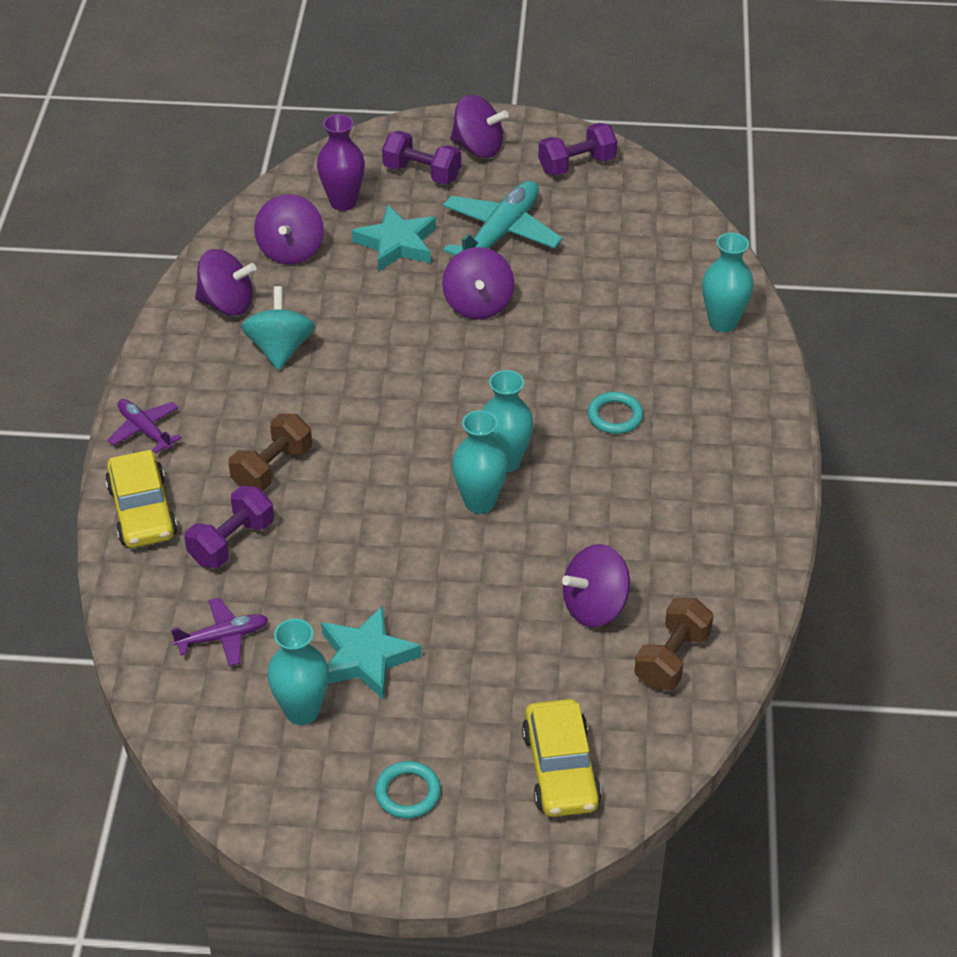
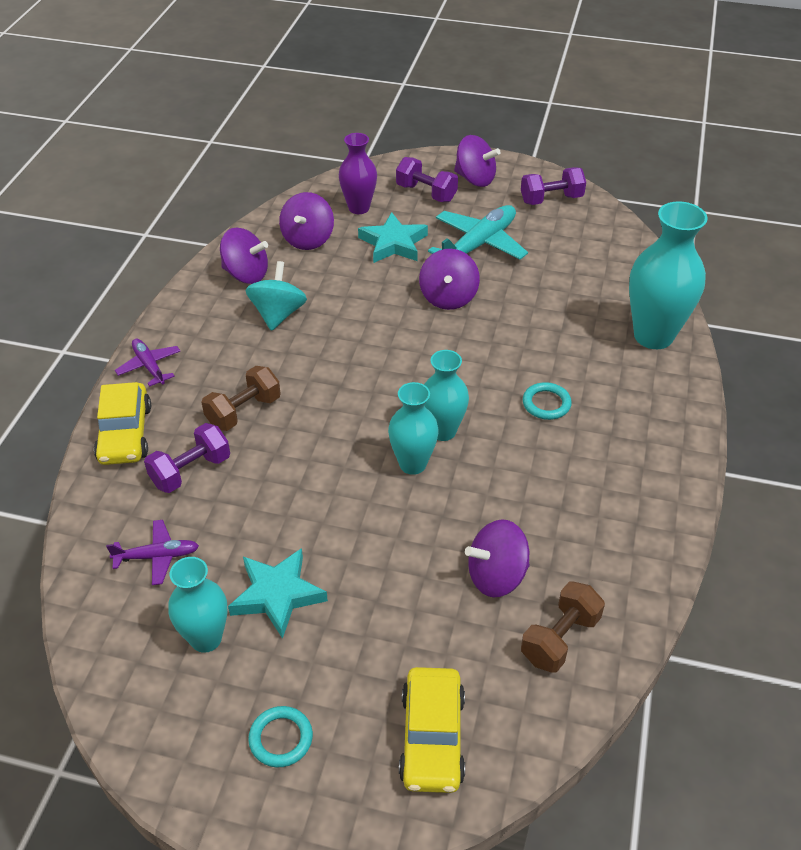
camera: 10 degrees right, 0 degrees up
(723, 322) = (653, 336): turquoise vase -> turquoise vase, size x1.63

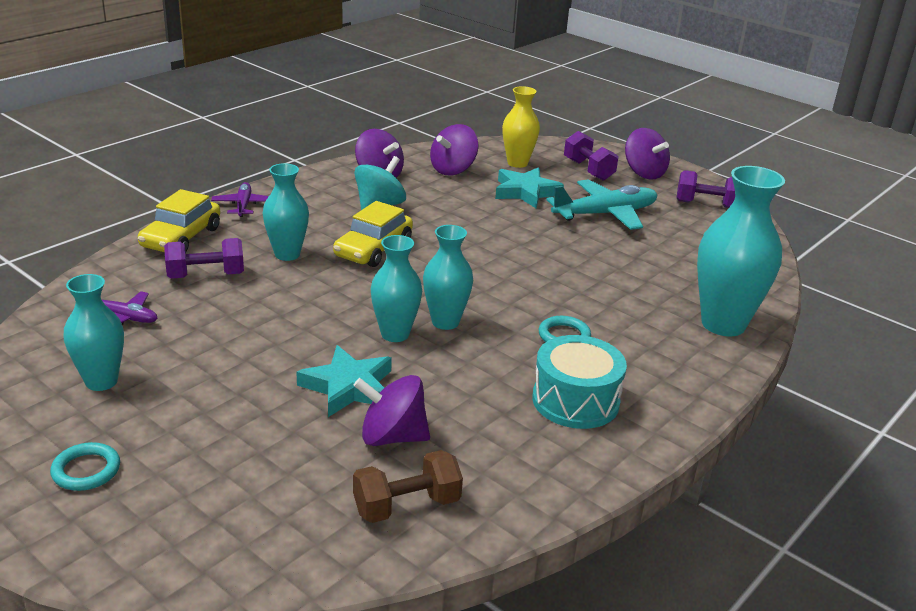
camera: 25 degrees right, 15 degrees down
(243, 411) = (287, 254): brown dumbbell -> turquoise vase
(277, 595) = (188, 376): turquoise star -> turquoise star (348, 387)
(359, 208) = (517, 163): purple vase -> yellow vase
(432, 737) = (212, 526): yellow car -> yellow car (373, 249)
(448, 298) = (541, 239): purple spinning top -> none
(603, 470) = (575, 401): none -> turquoise drum

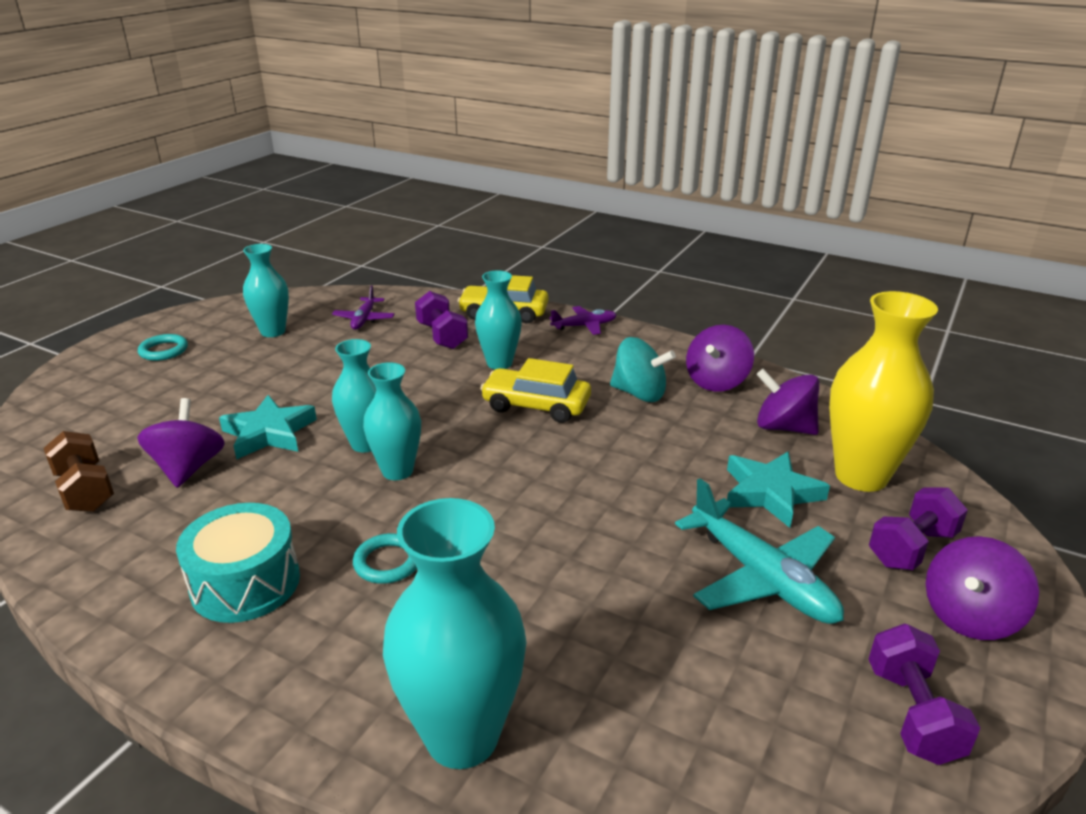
camera: 80 degrees right, 0 degrees up
(517, 163) = (861, 476): yellow vase -> yellow vase, size x1.63

